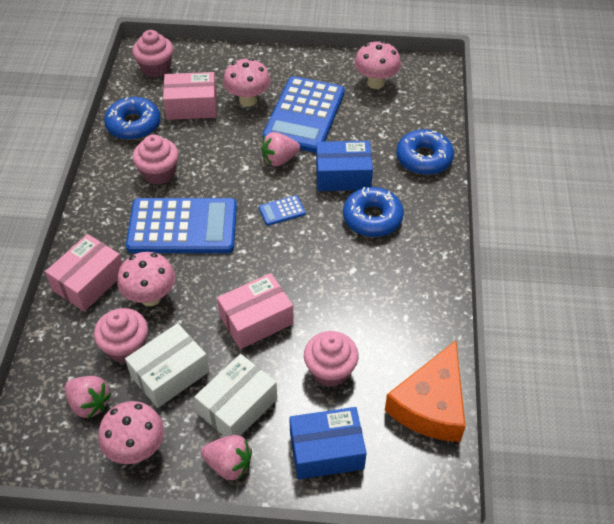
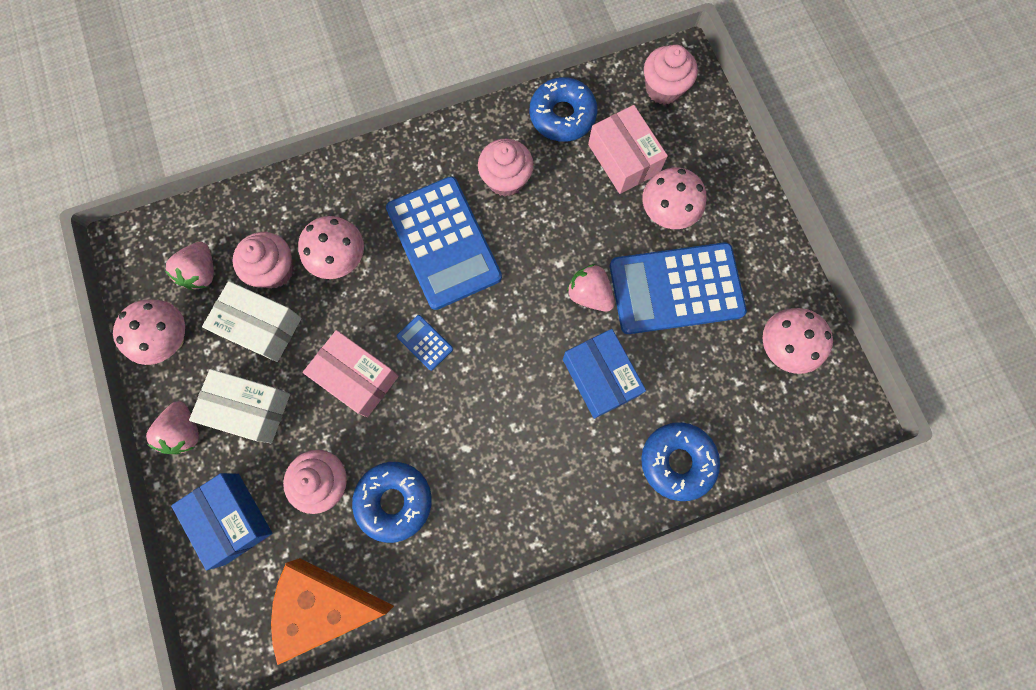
camera: 65 degrees right, 25 degrees up
(89, 282) = (335, 193): pink box -> none
(282, 211) = (514, 333): blue calculator -> blue calculator (425, 342)
(372, 218) = (551, 438): blue donut -> blue donut (394, 501)

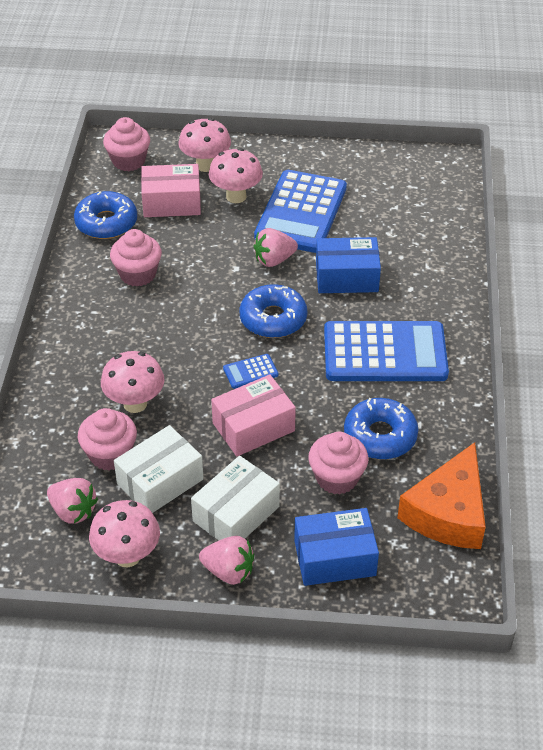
camera: 65 degrees left, 30 degrees down
(443, 243) = (167, 331): blue calculator -> blue calculator (385, 353)
(677, 461) = (438, 259): blue donut -> blue donut (273, 319)
(780, 348) = (382, 177): pink mushroom -> pink mushroom (205, 165)

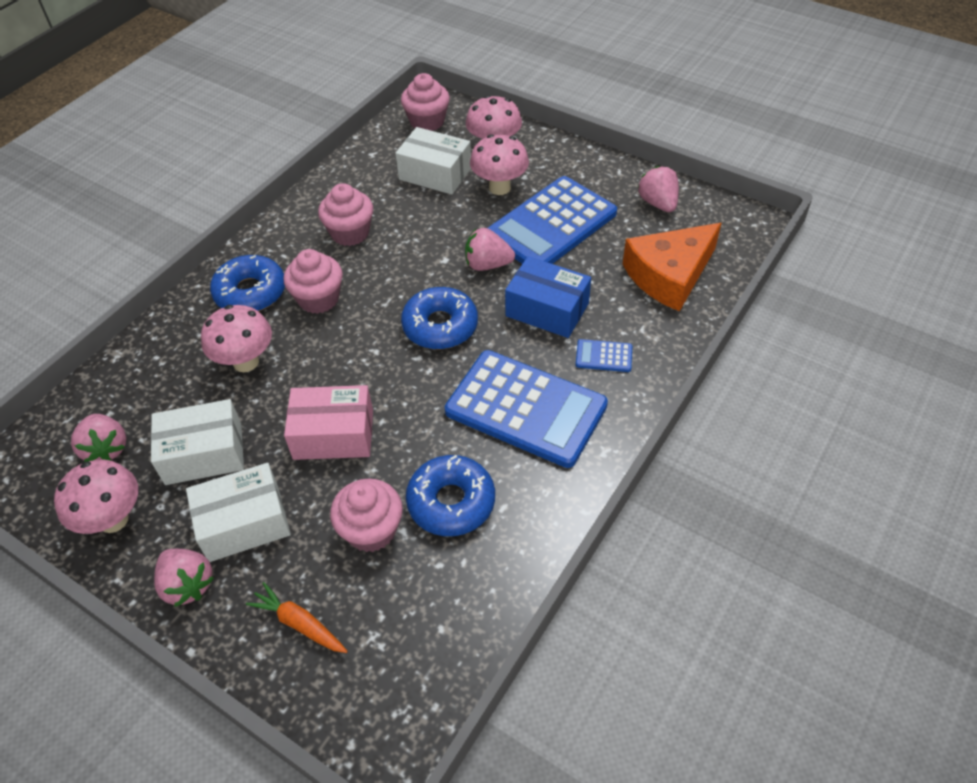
camera: 30 degrees right, 5 degrees up
(106, 223) = (361, 174): blue donut -> blue donut (250, 292)
(110, 454) = (183, 405): pink cupcake -> pink cupcake (318, 299)
(172, 202) = (435, 174): pink box -> white box
(250, 372) = (376, 373): blue calculator -> blue calculator (603, 356)
(334, 558) = (299, 623): blue box -> orange carrot
(372, 168) = (658, 203): none -> pink strawberry
(448, 512) = (457, 630): orange cheese -> orange cheese (669, 275)

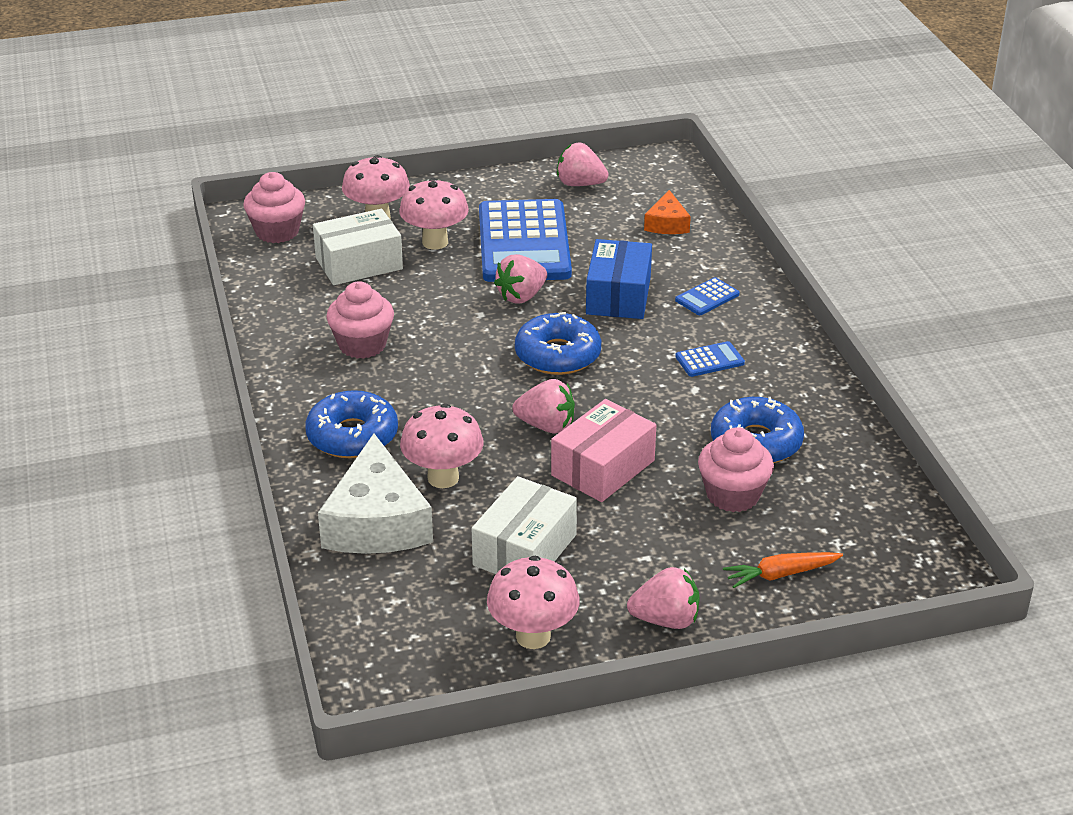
camera: 50 degrees left, 15 degrees down
(106, 449) = (435, 607): pink strawberry -> pink strawberry (546, 426)
(172, 362) = (377, 521): none -> white cheese
(244, 523) = (638, 560): white box -> none
(318, 299) = (423, 402): pink cupcake -> none
(526, 408) = (709, 360): blue calculator -> blue calculator, size x0.40
(547, 310) = (618, 296): blue box -> blue box turned 60 degrees counterclockwise
(669, 275) = (667, 223): orange cheese -> orange cheese, size x0.52

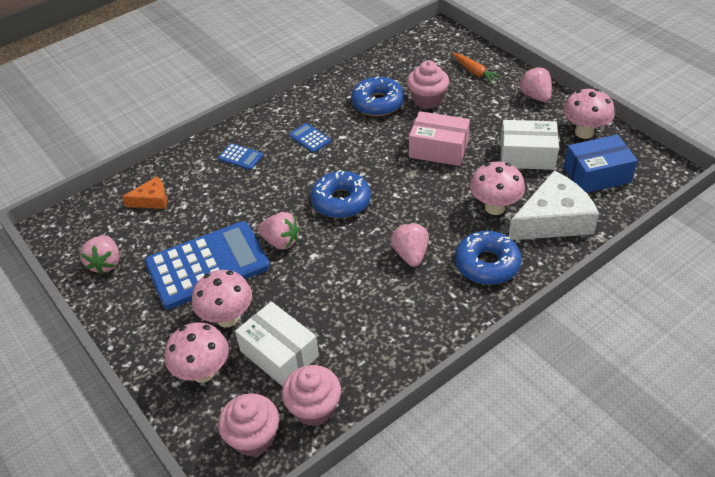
camera: 110 degrees left, 10 degrees up
(362, 345) = (386, 303): pink cupcake -> pink cupcake (314, 408)
(546, 426) = (416, 182): pink strawberry -> pink strawberry (410, 254)
(618, 296) = (257, 195): blue box -> blue box (596, 175)

